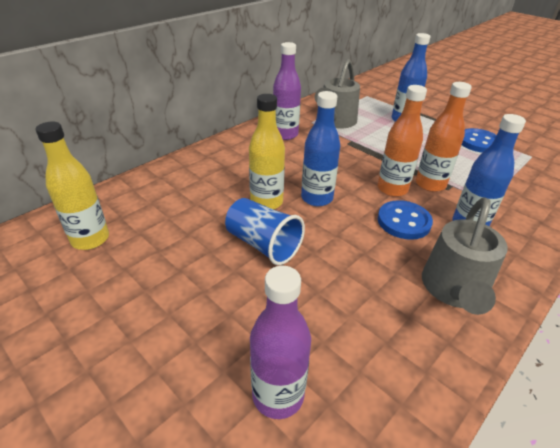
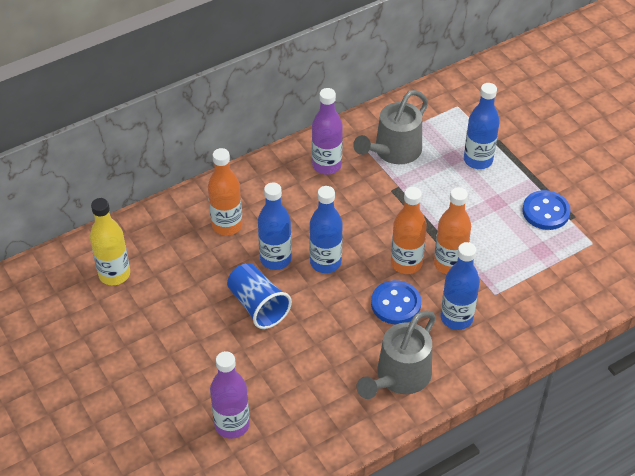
camera: 15 degrees right, 10 degrees up
(209, 183) = (227, 225): none -> orange bottle
(266, 202) = (275, 259): yellow bottle -> blue bottle

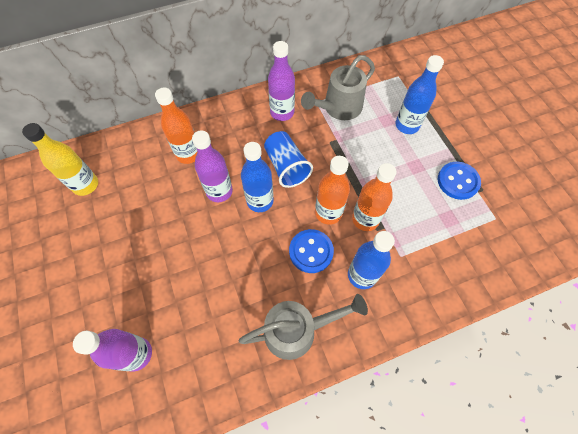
camera: 10 degrees right, 15 degrees up
(258, 306) = (193, 234): blue cup -> blue cup (286, 167)
(275, 259) = (219, 191): blue bottle -> purple bottle
(399, 378) = (298, 330): grey watering can -> grey watering can turned 150 degrees counterclockwise

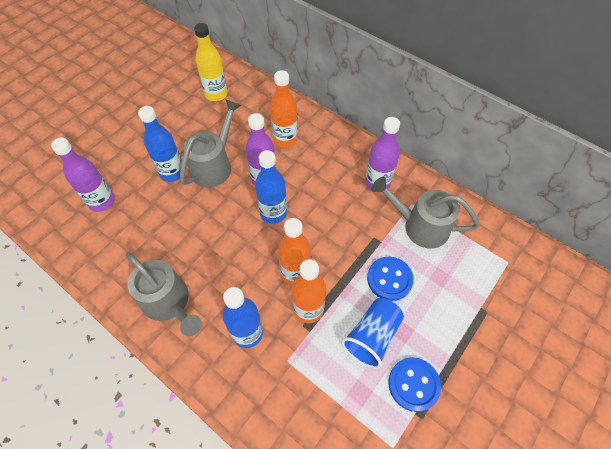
camera: 60 degrees right, 5 degrees down
(172, 225) = (214, 165): none -> grey watering can
(286, 167) = (321, 215): blue cup -> blue cup (372, 337)
(311, 251) = (247, 278): blue button -> blue button (389, 279)
(407, 125) = (448, 300): blue bottle -> blue bottle (172, 172)

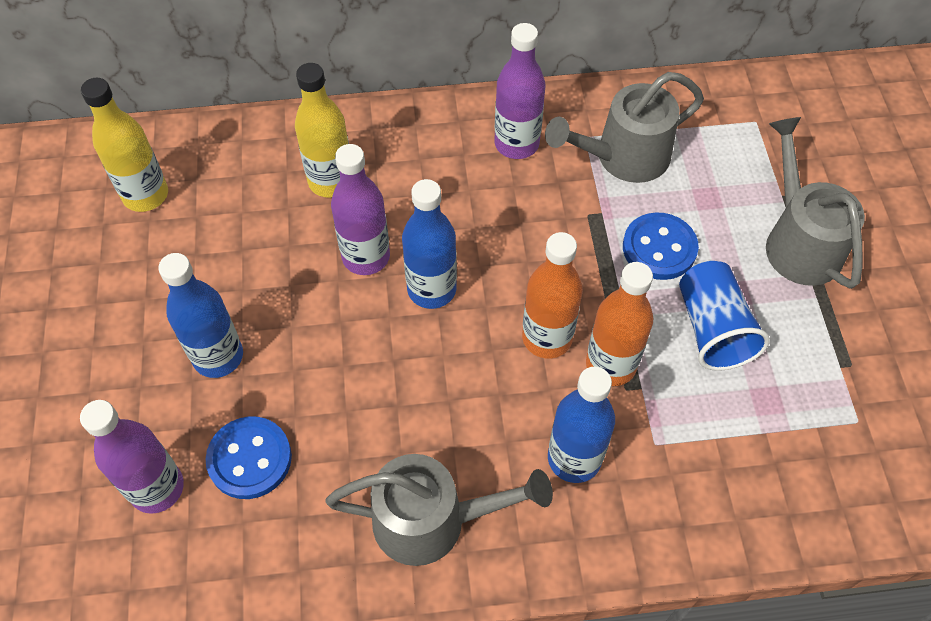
camera: 45 degrees left, 0 degrees up
(214, 165) = (270, 295): grey watering can -> grey watering can (798, 241)
(285, 139) = (331, 181): orange bottle -> yellow bottle
(413, 384) = (807, 338): blue button -> blue button (249, 459)

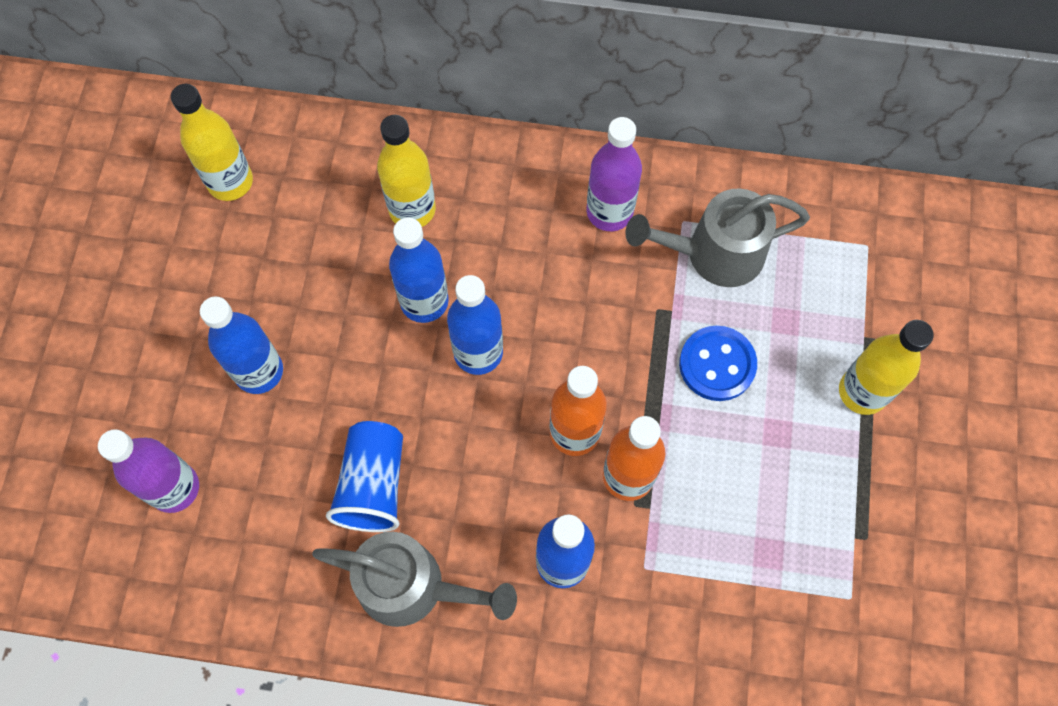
camera: 15 degrees right, 10 degrees up
(249, 459) = (263, 482): blue button -> none
(366, 257) = (424, 301): purple bottle -> blue bottle
(712, 329) = (741, 465): blue cup -> blue cup (373, 484)
(798, 241) = (862, 392): grey watering can -> yellow bottle

